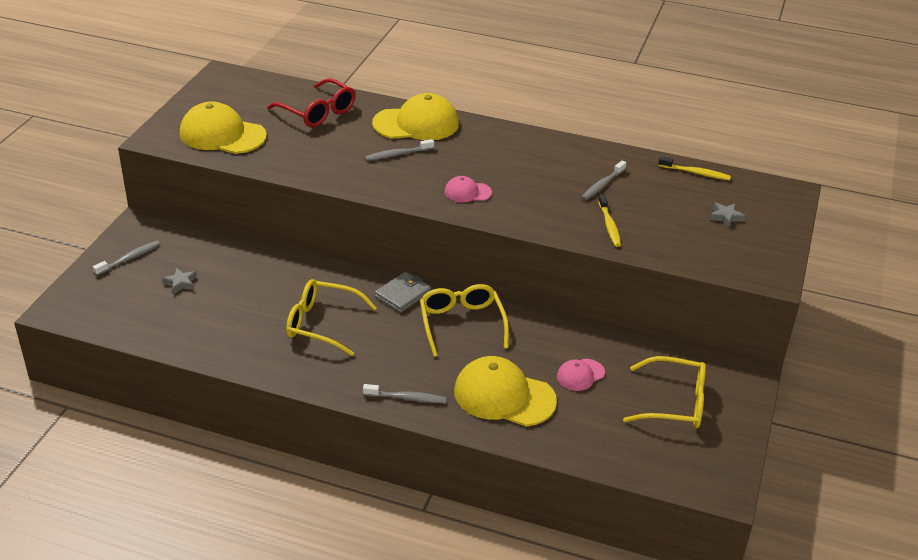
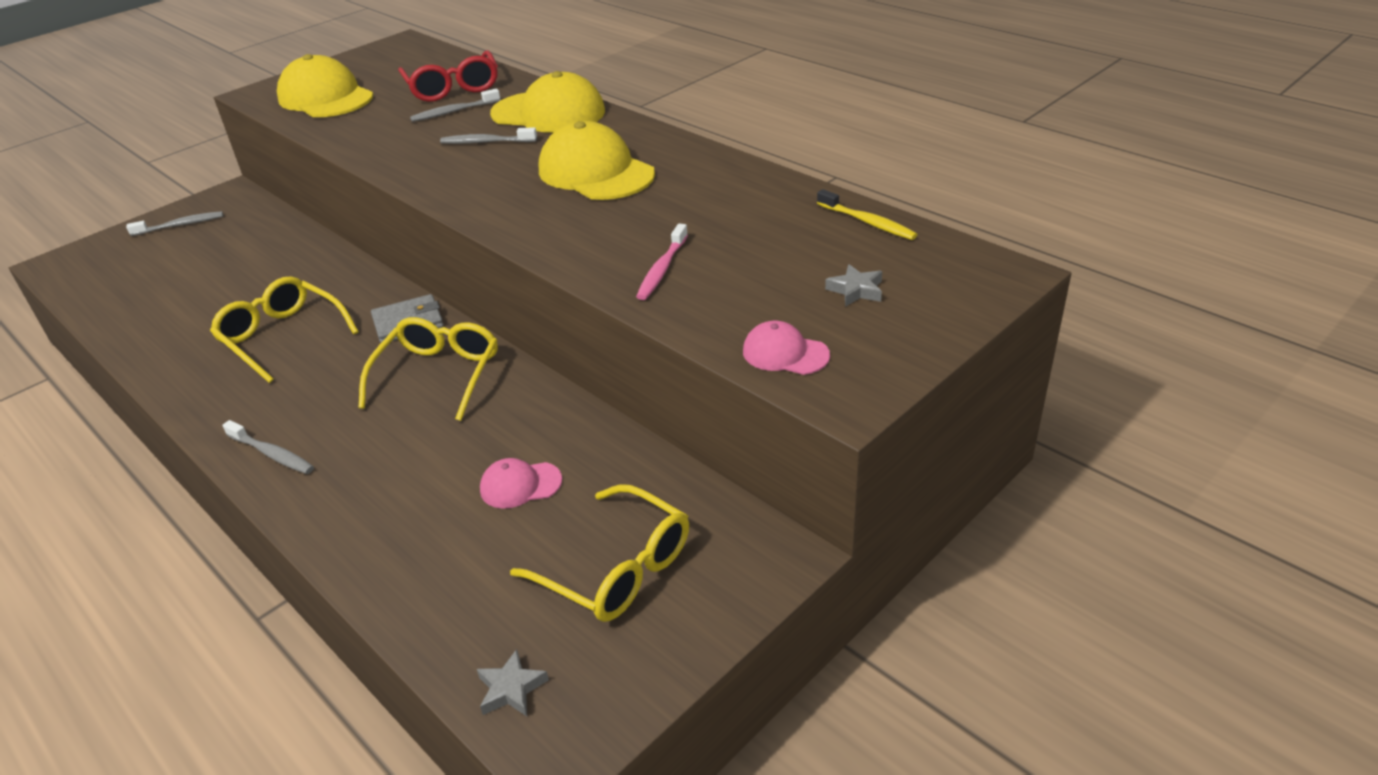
camera: 30 degrees right, 0 degrees up
(180, 283) = (196, 260): grey star -> grey star (511, 689)
(467, 192) = (518, 196): pink cap -> pink cap (785, 353)
(504, 396) = (390, 486): yellow cap -> yellow cap (596, 172)
(602, 185) = (709, 216): grey toothbrush -> grey toothbrush (454, 112)
(609, 225) = (662, 269): yellow toothbrush -> pink toothbrush

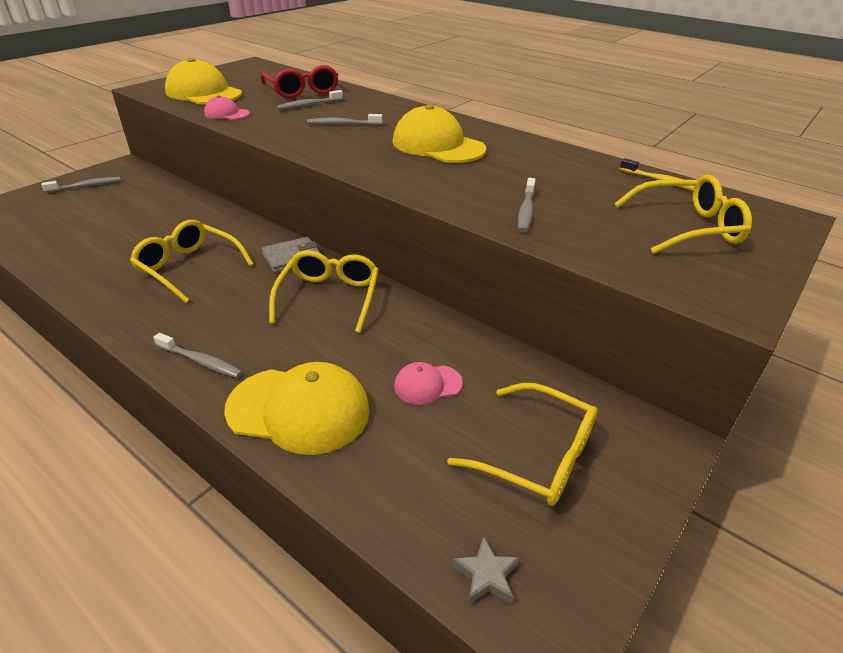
camera: 10 degrees left, 0 degrees up
(548, 113) = (383, 108): yellow cap -> yellow cap (299, 410)
(662, 269) = (526, 210): pink toothbrush -> grey toothbrush
(785, 353) = (662, 272): pink cap -> pink cap (226, 113)
(856, 290) = (687, 227): grey star -> yellow glasses

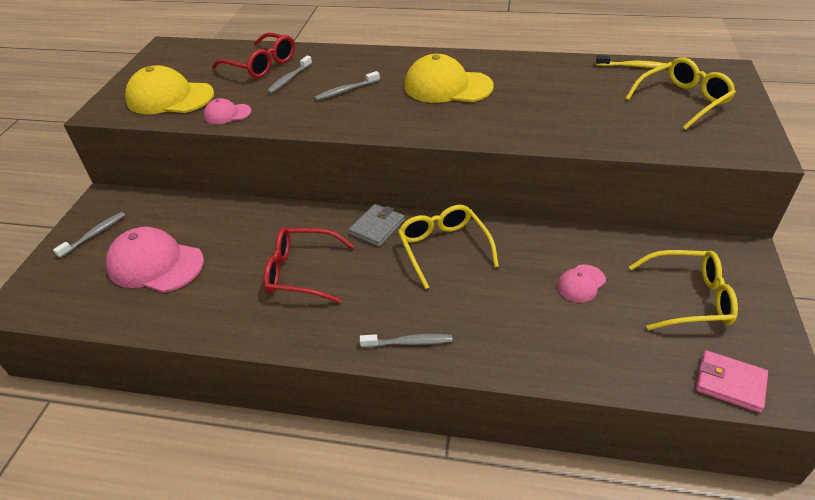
camera: 25 degrees left, 5 degrees up
(97, 220) = (155, 264): none -> pink cap
(188, 267) = (301, 272): yellow glasses -> red glasses
(299, 410) = (519, 342): yellow cap -> none
(486, 575) = (730, 383): grey star -> pink wallet
(526, 210) = (575, 125): grey toothbrush -> none

